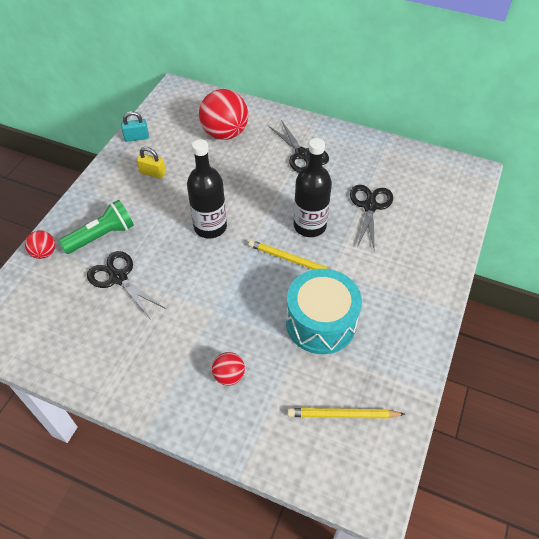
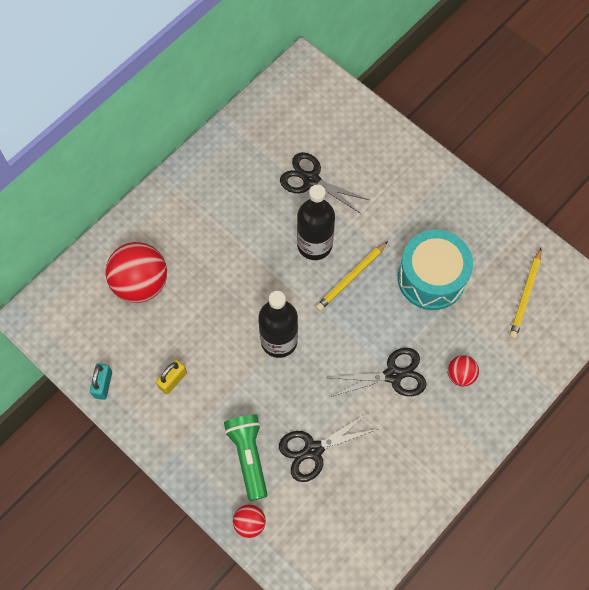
camera: 70 degrees left, 15 degrees up
(302, 154) = (211, 214): black scissors -> black scissors (393, 375)

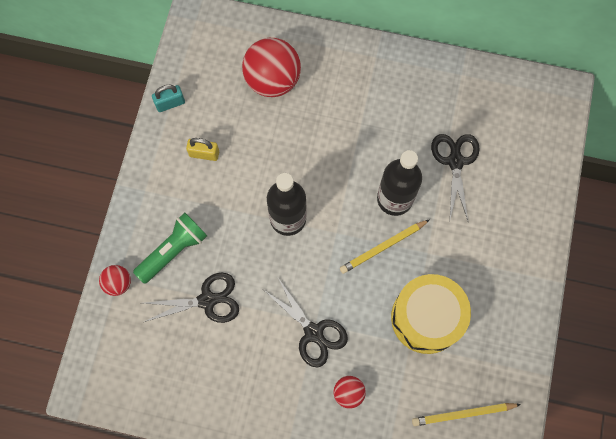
camera: 60 degrees right, 5 degrees up
(313, 450) = (207, 300): black scissors -> black scissors turned 135 degrees clockwise
(351, 277) = (383, 247): yellow pencil -> yellow pencil turned 45 degrees counterclockwise
(431, 278) = (426, 318): turquoise drum -> yellow drum

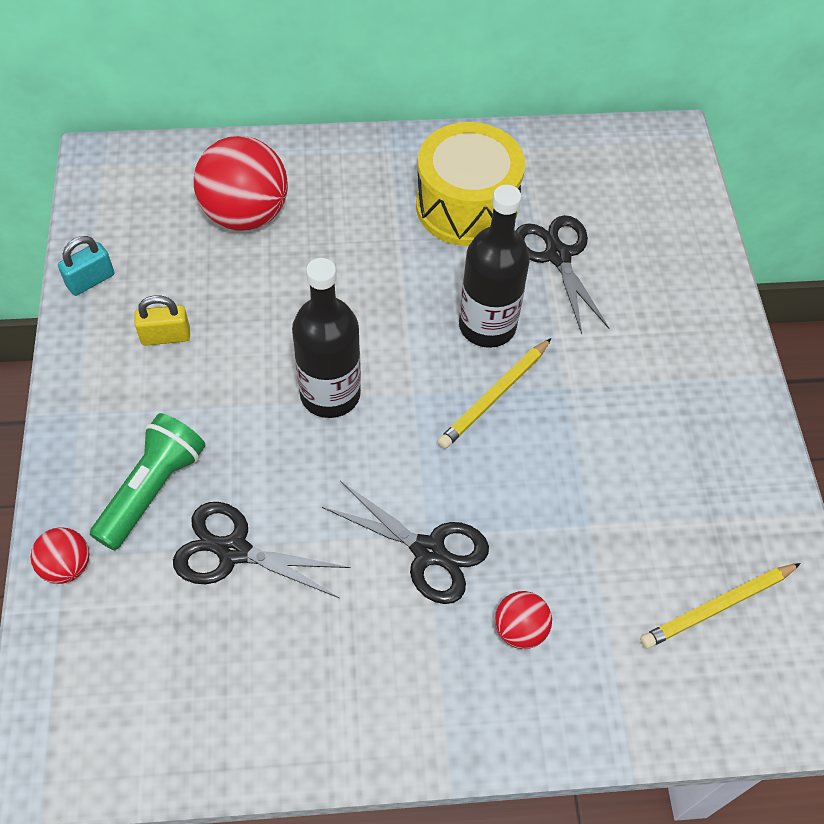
camera: 20 degrees left, 15 degrees down
(207, 300) = (233, 550): black scissors -> black scissors turned 135 degrees counterclockwise
(426, 318) = (601, 479): yellow drum -> yellow drum (466, 206)

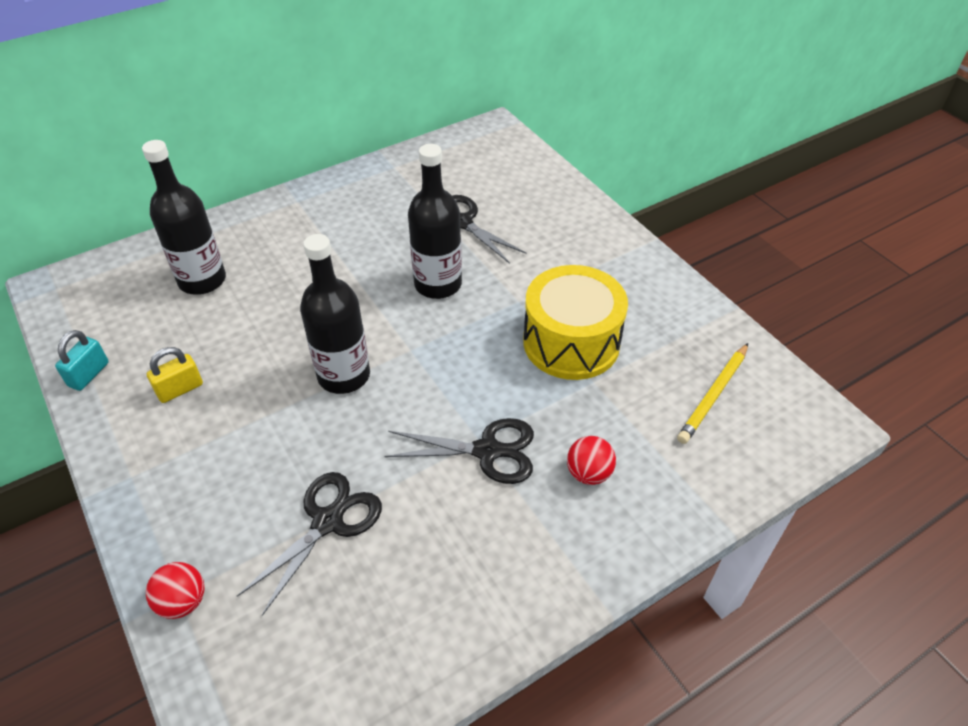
camera: 25 degrees left, 10 degrees down
(152, 489) = (230, 507): green flashlight -> none
(233, 550) = (328, 521): black scissors -> black scissors turned 135 degrees clockwise
(245, 214) = (202, 280): red ball -> black bottle
(466, 206) = (375, 215): yellow drum -> yellow drum (571, 342)
(494, 396) = (471, 327): yellow pencil -> none

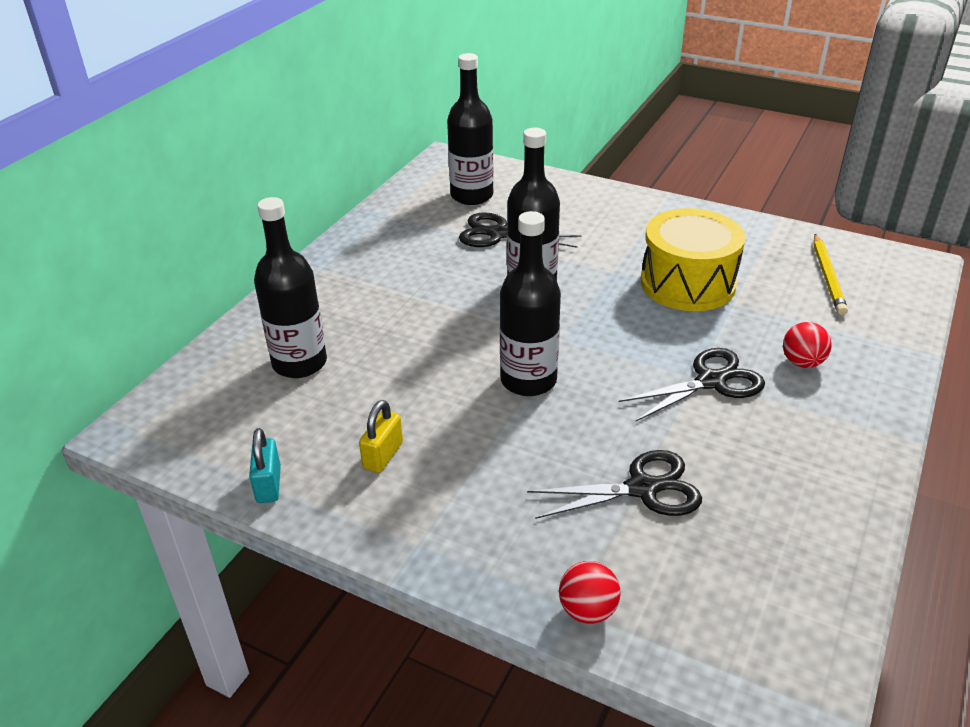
camera: 30 degrees left, 10 degrees down
(328, 521) = (643, 489): black scissors -> black scissors turned 75 degrees clockwise
(477, 175) = (472, 196): none -> black bottle

